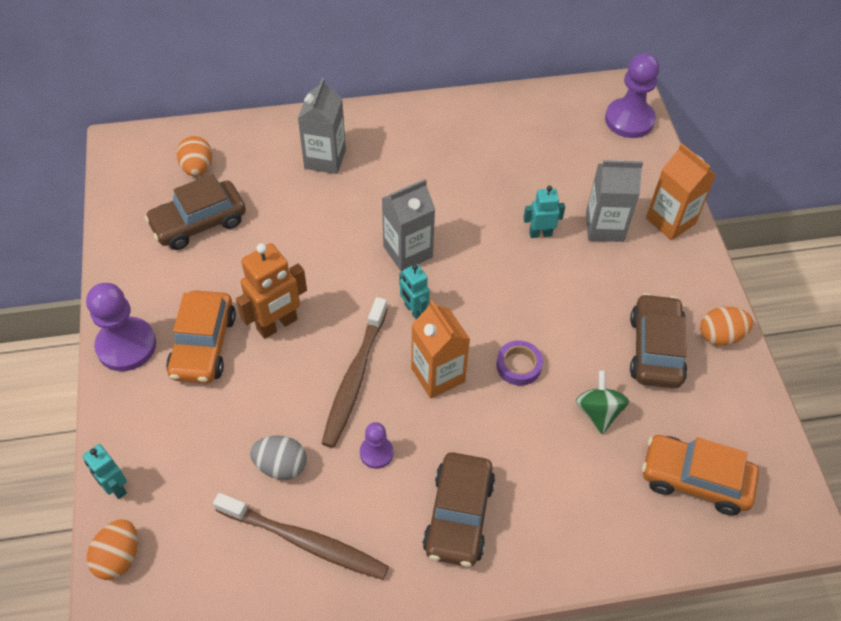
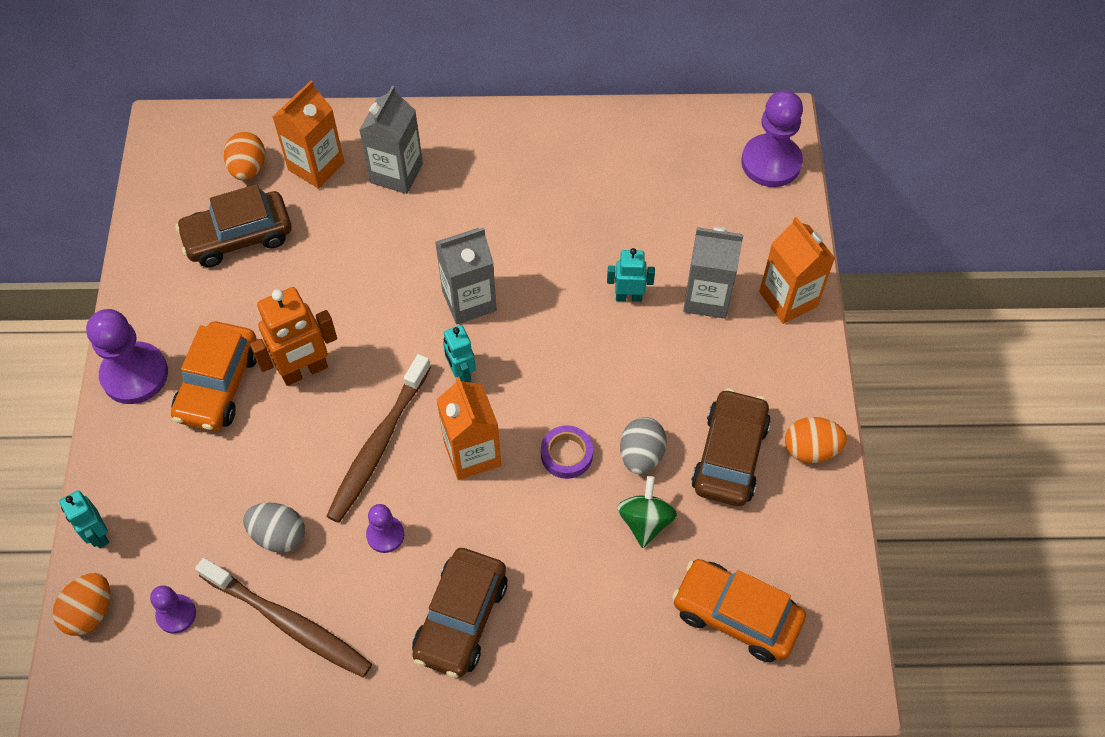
camera: 10 degrees right, 5 degrees up
(200, 548) = (176, 614): none -> purple pawn
(255, 160) = (316, 166): none -> orange carton
(581, 358) = (641, 455): none -> grey egg

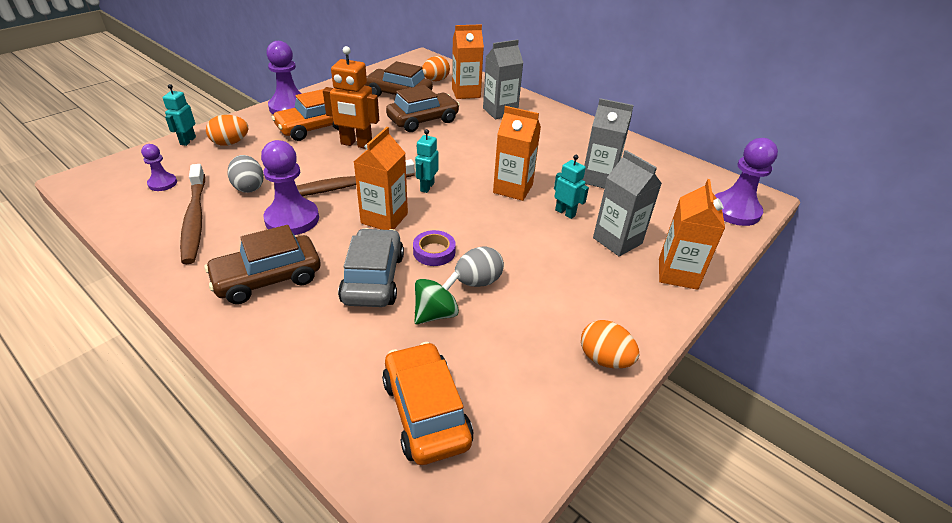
camera: 40 degrees right, 20 degrees down
(90, 612) = (138, 160): orange egg -> orange egg (230, 143)
(385, 535) = (292, 219): purple pawn -> purple pawn, size x1.86
(469, 301) = (471, 166): grey carton -> grey carton (599, 179)
(546, 302) = (513, 188): none -> orange carton
(551, 533) = (373, 278): none -> grey car
(729, 455) = (538, 321): brown car -> brown car (423, 120)

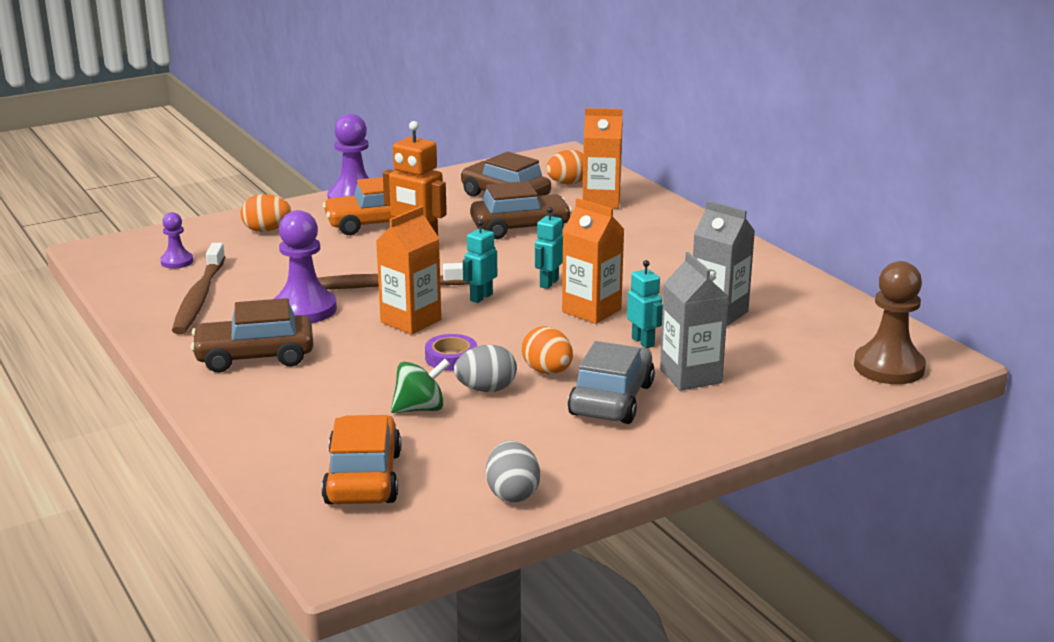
camera: 20 degrees right, 15 degrees down
(187, 141) = (219, 223): turquoise robot -> turquoise robot (548, 283)
(249, 187) = (269, 275): grey egg -> grey egg (512, 493)
(373, 278) = (368, 371): grey car -> grey car (611, 399)
(500, 111) = (635, 227): grey carton -> none
(604, 359) = (586, 471): orange egg -> orange egg (547, 371)
(677, 274) = (744, 415): orange carton -> none
(735, 211) = (889, 367): purple pawn -> brown pawn

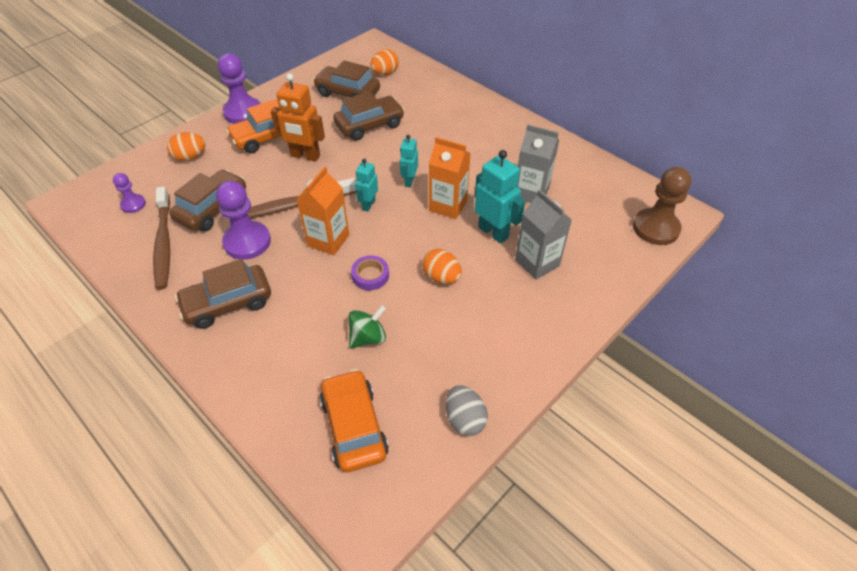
camera: 15 degrees left, 25 degrees up
(274, 277) = (212, 208): none -> brown car
(486, 389) = (406, 306): grey egg -> none
(601, 201) = (414, 89): orange carton -> none
(611, 399) = (495, 299): grey car -> none
(643, 342) = (493, 232): turquoise robot -> turquoise robot, size x1.68

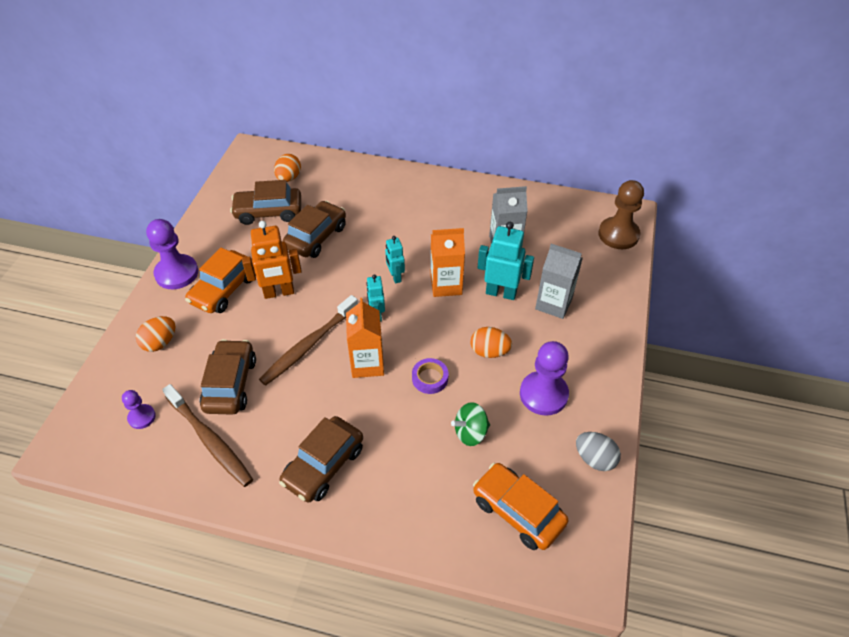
camera: 30 degrees left, 0 degrees up
(247, 242) = (293, 400): purple pawn -> purple pawn (543, 394)
(368, 337) = (470, 433): green spinning top -> green spinning top turned 135 degrees counterclockwise

